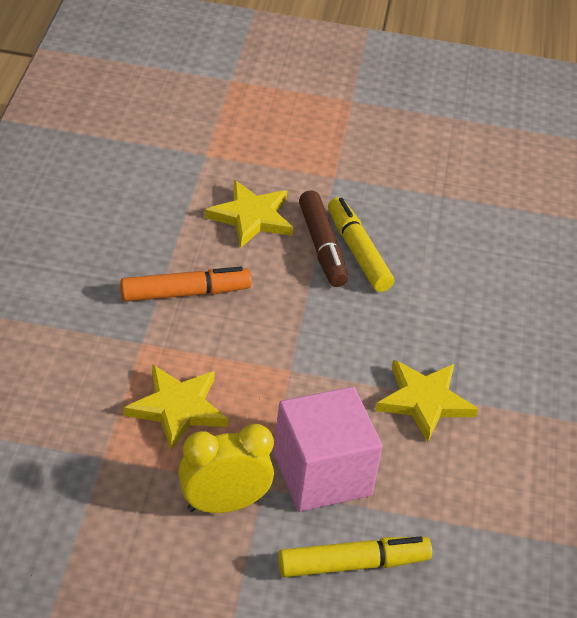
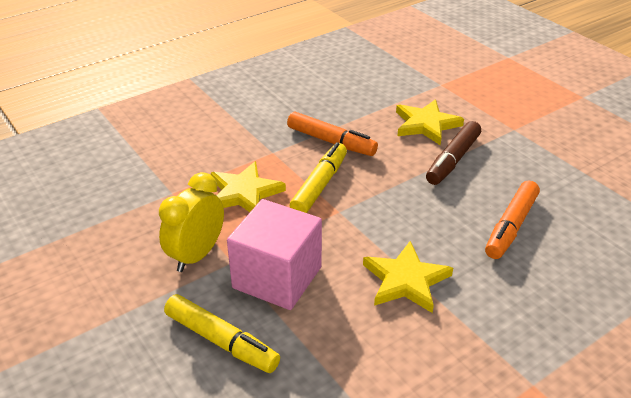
camera: 50 degrees right, 5 degrees down
(223, 504) = (196, 255): yellow clock -> yellow clock turned 90 degrees counterclockwise
(358, 252) = (475, 174): yellow marker -> yellow marker (320, 185)
(444, 291) = (511, 226): none -> orange marker

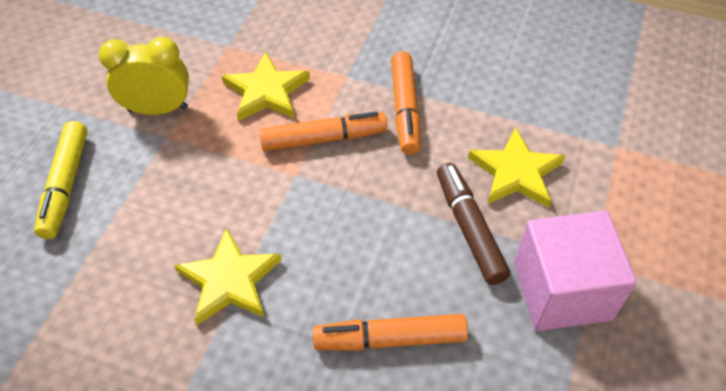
camera: 55 degrees right, 15 degrees up
(277, 277) = (167, 179): pink cube -> pink cube (561, 291)
(320, 185) = (323, 139): yellow marker -> orange marker
(453, 160) = (469, 228): brown marker -> brown marker turned 75 degrees clockwise

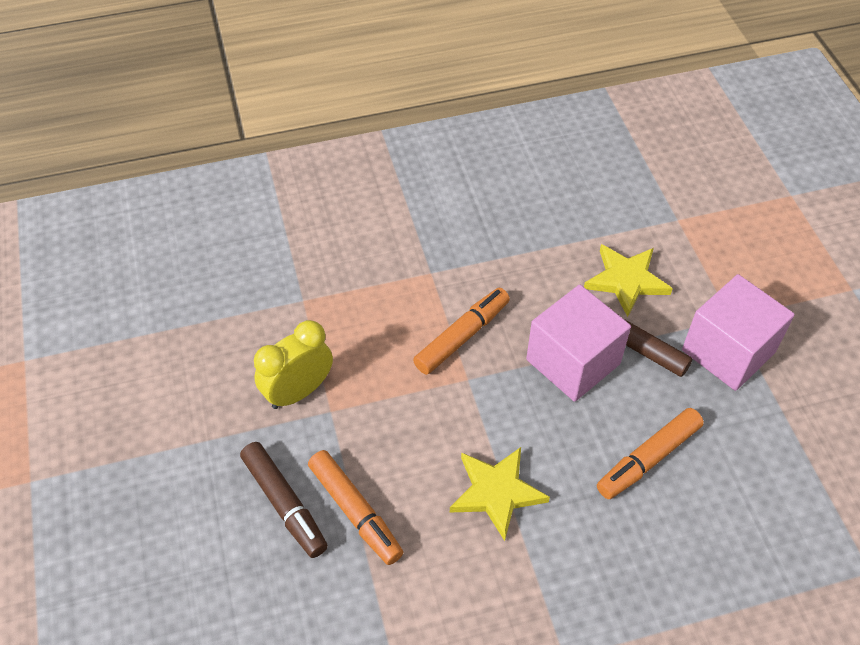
camera: 35 degrees left, 0 degrees up
(65, 185) = (284, 504): yellow marker -> brown marker
(266, 91) = (377, 323): yellow star -> none
(400, 213) = (573, 362): none -> pink cube
(405, 109) = (502, 275): orange marker -> orange marker (355, 512)

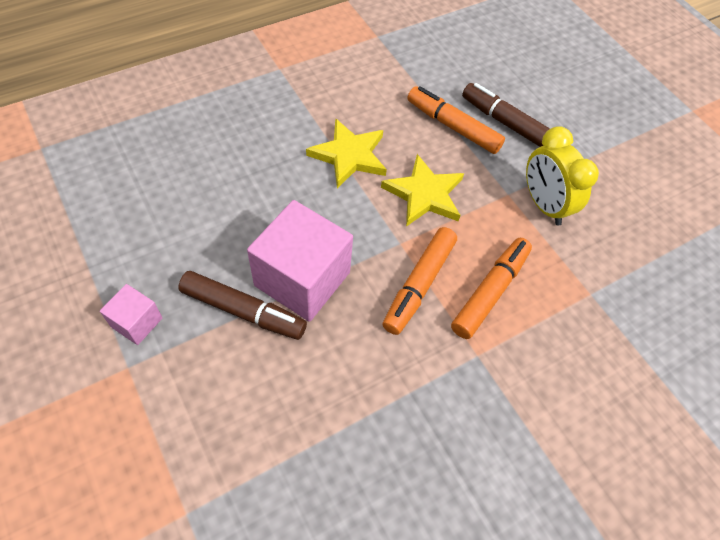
camera: 160 degrees right, 5 degrees up
(298, 391) = (543, 205): yellow clock -> yellow clock turned 120 degrees clockwise
(626, 280) = (252, 393): yellow star -> yellow star (424, 194)
(648, 459) = (223, 201): orange marker -> orange marker (490, 292)
(728, 351) = (137, 322): pink cube -> pink cube, size x0.49

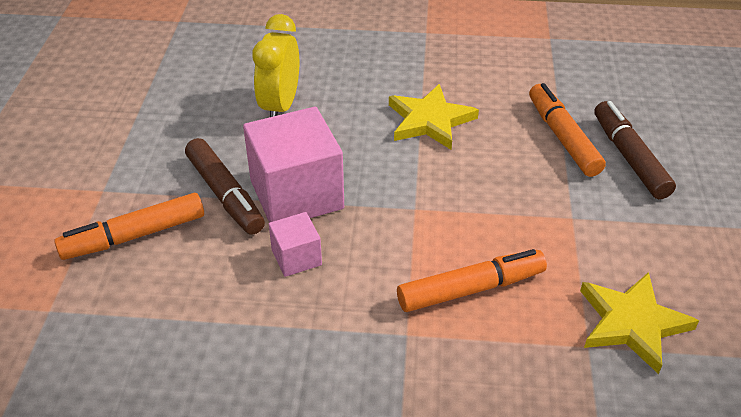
camera: 40 degrees right, 15 degrees down
(137, 322) = (137, 163): pink cube -> pink cube (296, 257)
(419, 285) = (401, 249): orange marker -> orange marker (134, 236)
(424, 194) = (477, 180): yellow star -> yellow star (632, 323)
(543, 205) = (606, 243): yellow clock -> yellow clock (280, 106)

